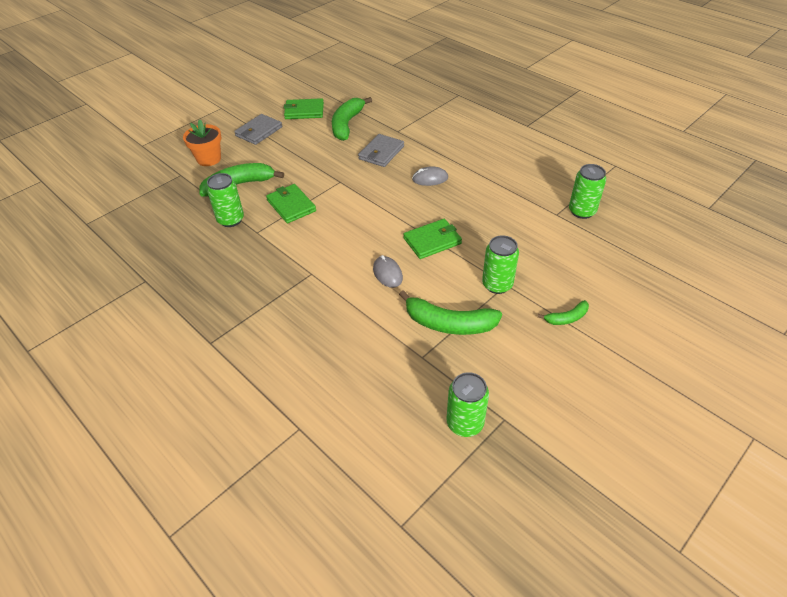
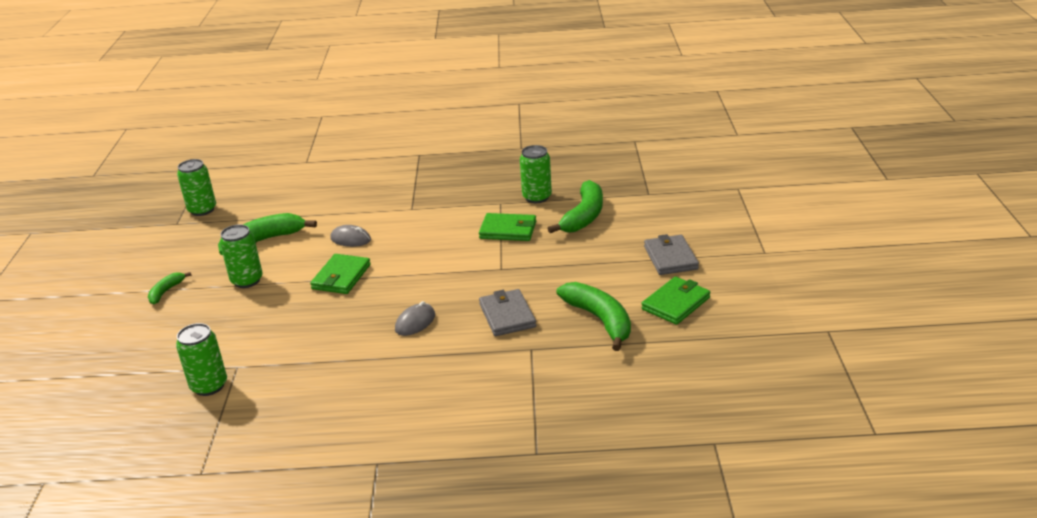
camera: 135 degrees right, 15 degrees down
(209, 159) = (655, 214): orange flower pot -> none

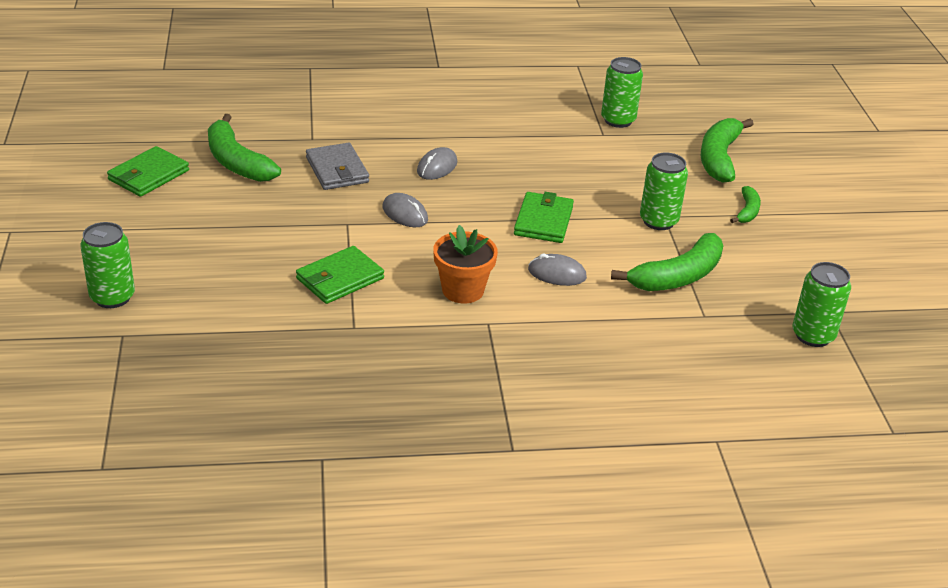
camera: 170 degrees right, 5 degrees up
(422, 226) = (463, 290): none -> orange flower pot
(453, 278) = (405, 214): none -> grey mouse
(508, 230) = (340, 279): green wallet -> green wallet turned 45 degrees counterclockwise
(537, 197) = (297, 336): green can -> green can (112, 297)
(584, 216) = (230, 297): green banana -> green banana (719, 158)
(670, 258) = (132, 229): grey wallet -> none

